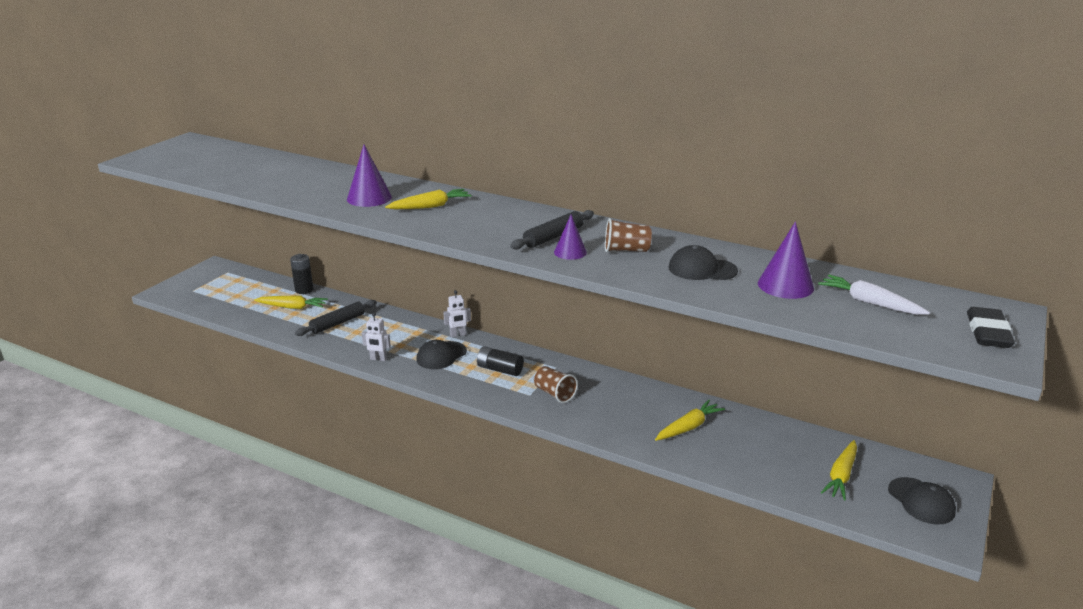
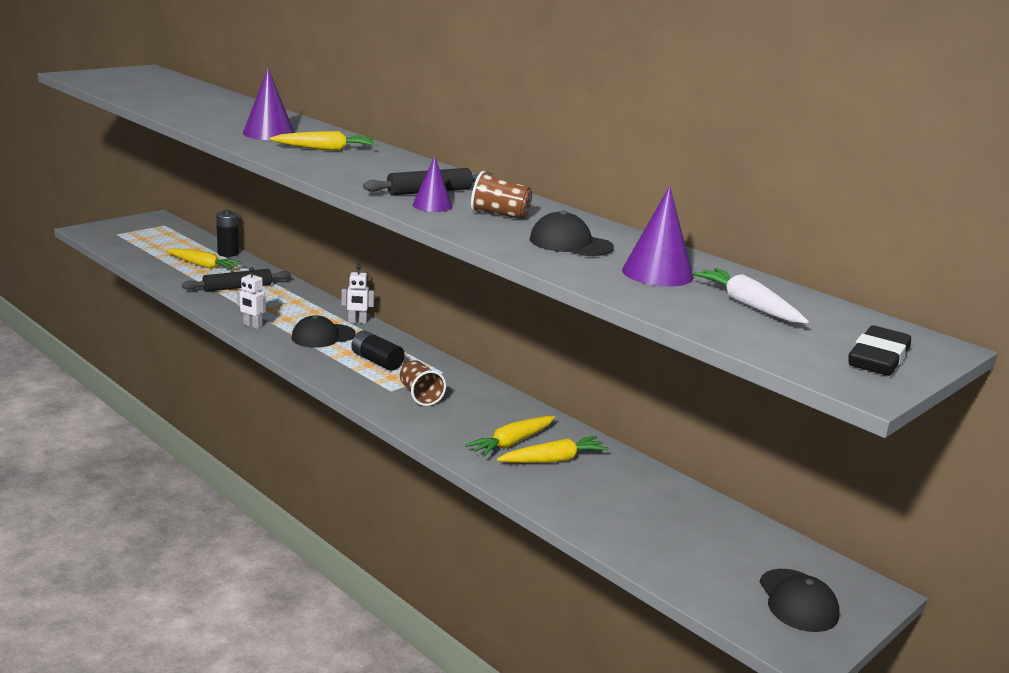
camera: 15 degrees right, 5 degrees down
(841, 475) = (710, 550): yellow carrot -> yellow carrot (512, 442)

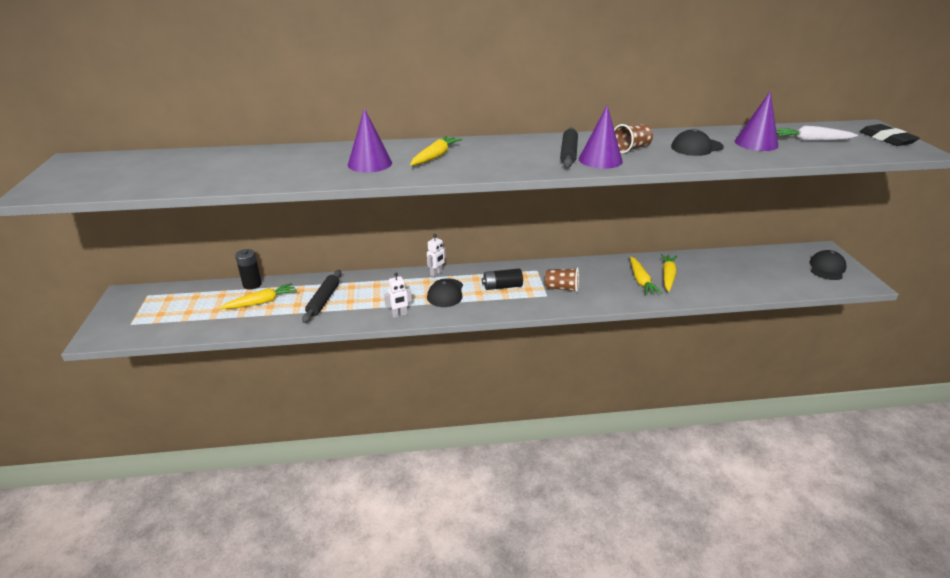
camera: 50 degrees left, 10 degrees up
(432, 205) = (600, 160): purple cone -> purple cone, size x1.55
(798, 601) = (827, 268): black cap -> black cap turned 90 degrees counterclockwise

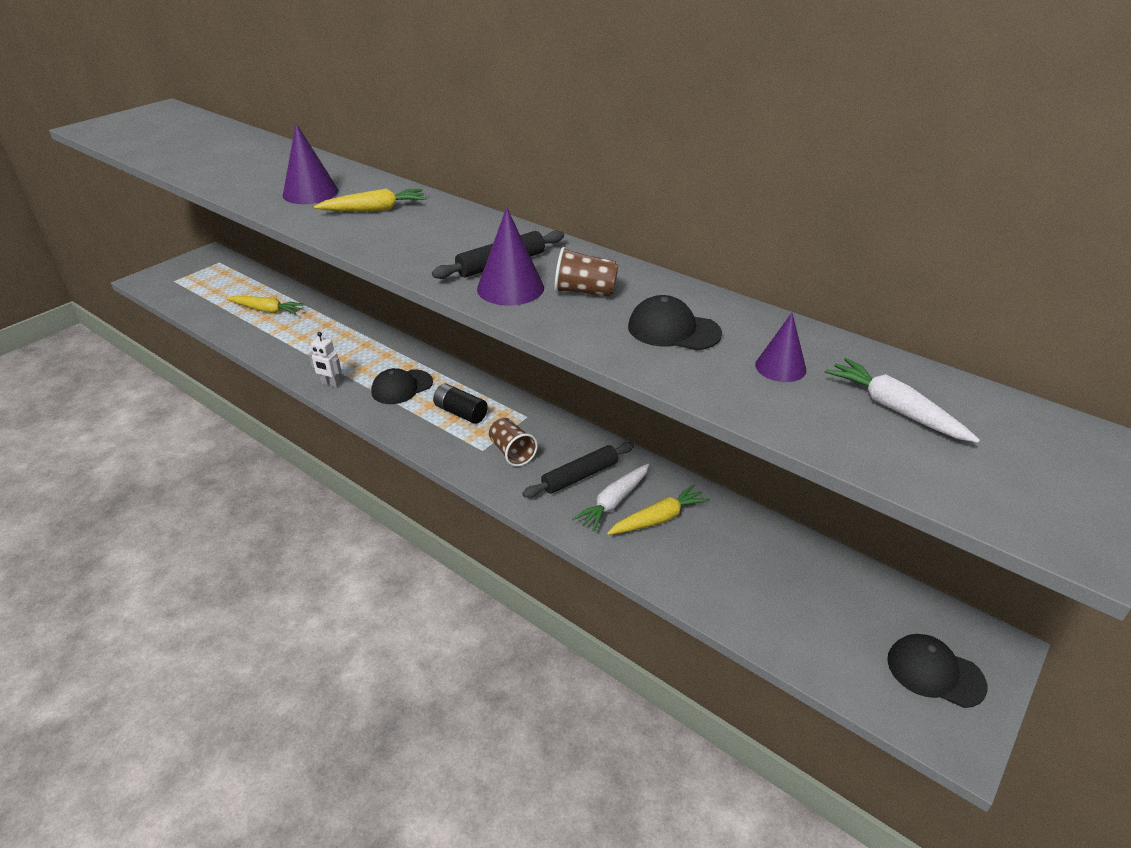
camera: 45 degrees right, 5 degrees up
(252, 284) = (288, 290): black battery -> none
(323, 300) = (306, 334): black rolling pin -> black rolling pin (579, 476)
(436, 273) = (431, 362): white robot -> none
(641, 281) = (614, 502): yellow carrot -> white carrot
(756, 143) = (780, 367): purple cone -> purple cone, size x0.64
(827, 268) = (935, 672): black cap -> black cap turned 135 degrees counterclockwise
(887, 139) = (1067, 483): black eraser -> none

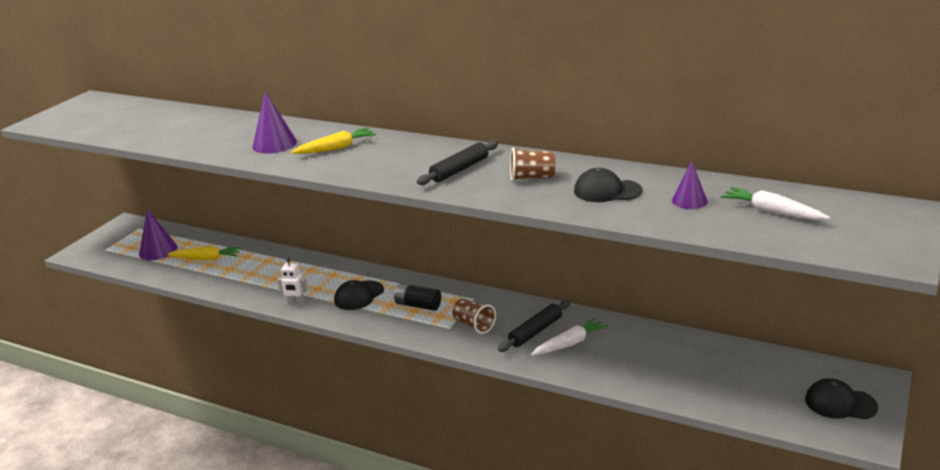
camera: 10 degrees left, 10 degrees down
(510, 288) = (476, 184): purple cone -> purple cone (158, 250)
(614, 502) = (569, 343): white carrot -> white carrot turned 150 degrees counterclockwise
(658, 519) = (608, 348): yellow carrot -> none

